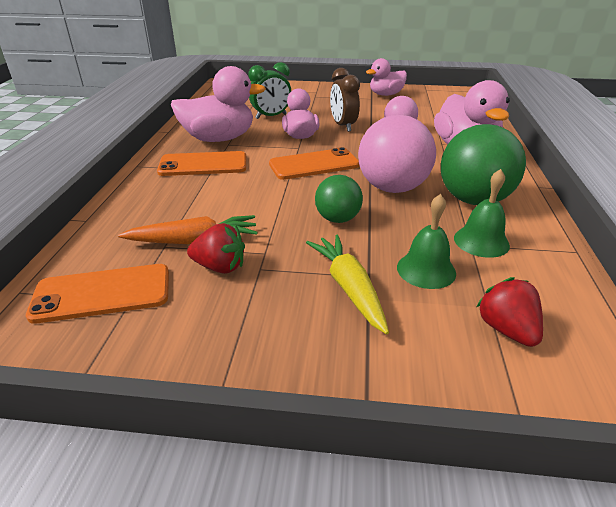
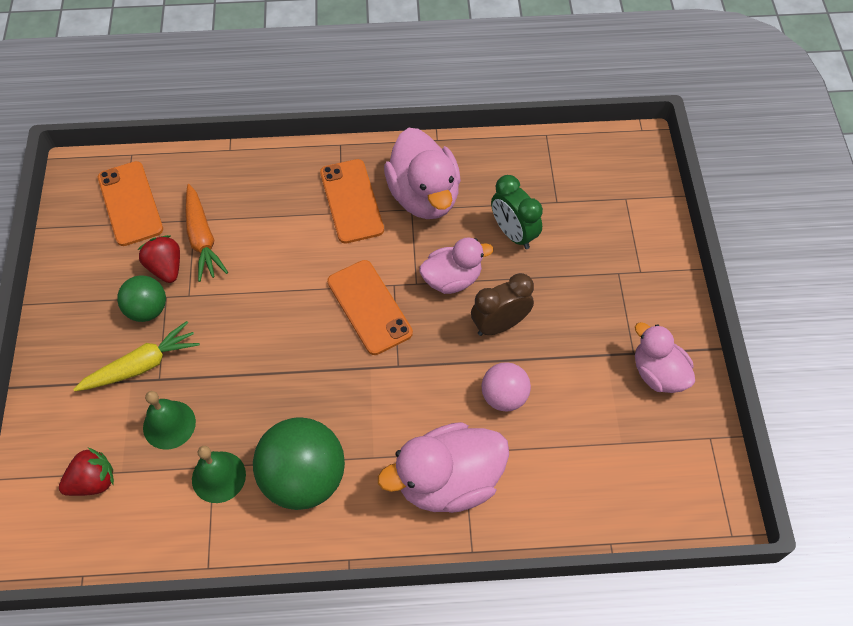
camera: 80 degrees right, 25 degrees up
(220, 267) = (166, 268): red strawberry -> red strawberry turned 150 degrees clockwise
(337, 219) = (249, 345): green ball -> green ball (147, 309)
(392, 188) = (321, 393): pink ball -> none

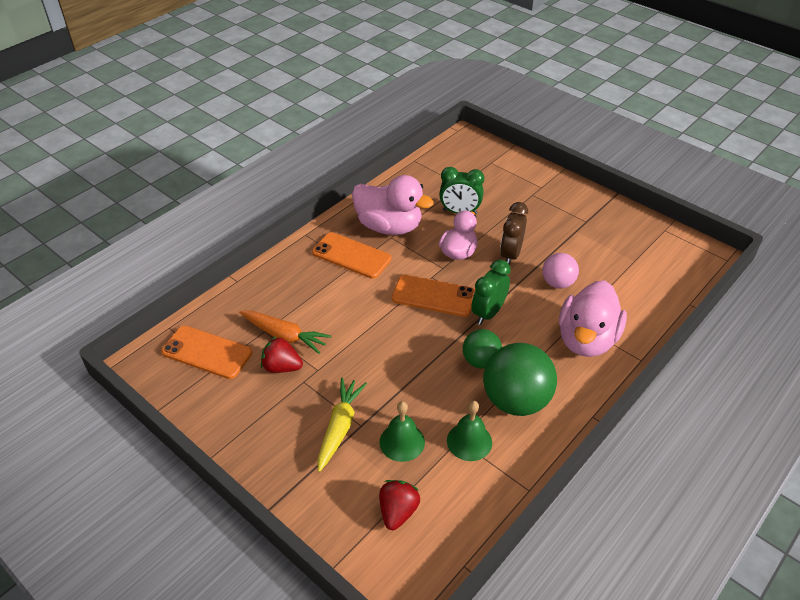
camera: 45 degrees left, 15 degrees down
(147, 309) = (301, 397): green ball -> green ball (480, 361)
(394, 369) = (488, 313): none -> green clock
(658, 373) = (608, 221): pink duck -> none

